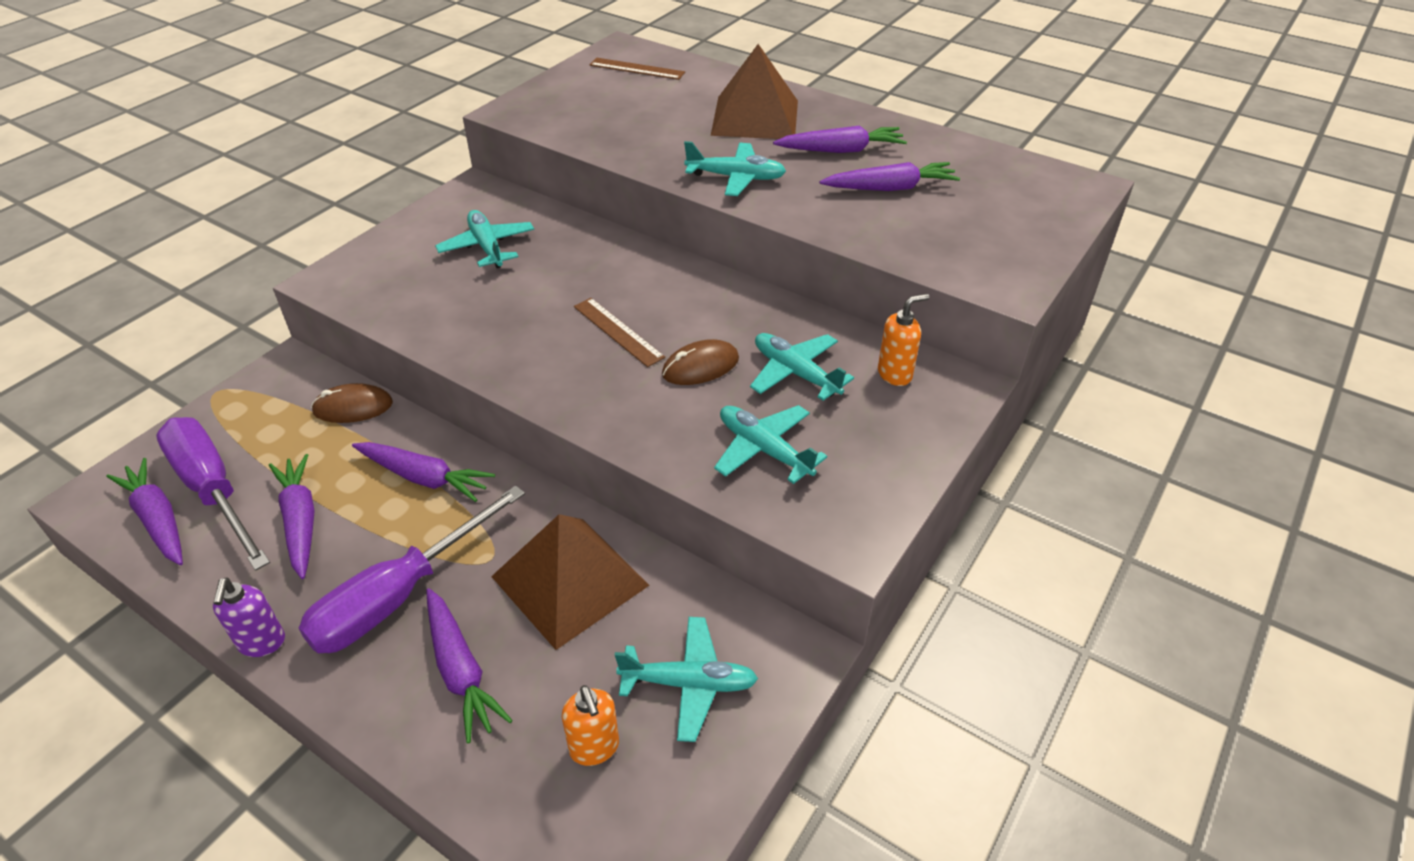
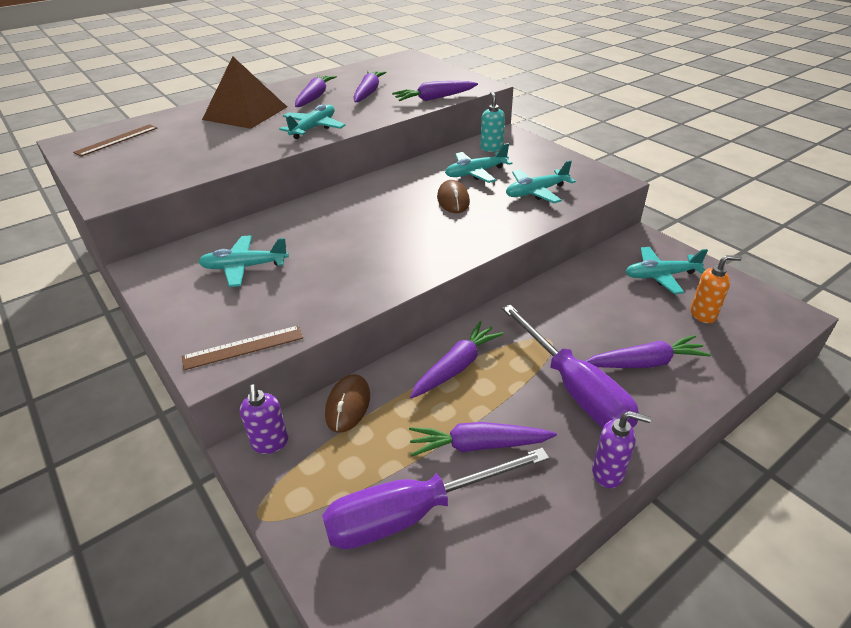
camera: 70 degrees left, 5 degrees down
(158, 519) = (436, 562): purple carrot -> purple carrot (434, 98)
(298, 371) = (270, 443): none -> purple soap dispenser
(569, 580) = (578, 308): brown pyramid -> none
(618, 331) = (398, 223): brown ruler -> brown ruler (243, 347)
(689, 683) = (660, 276): turquoise plane -> turquoise plane turned 120 degrees counterclockwise
(895, 374) = (491, 148): orange soap dispenser -> turquoise soap dispenser

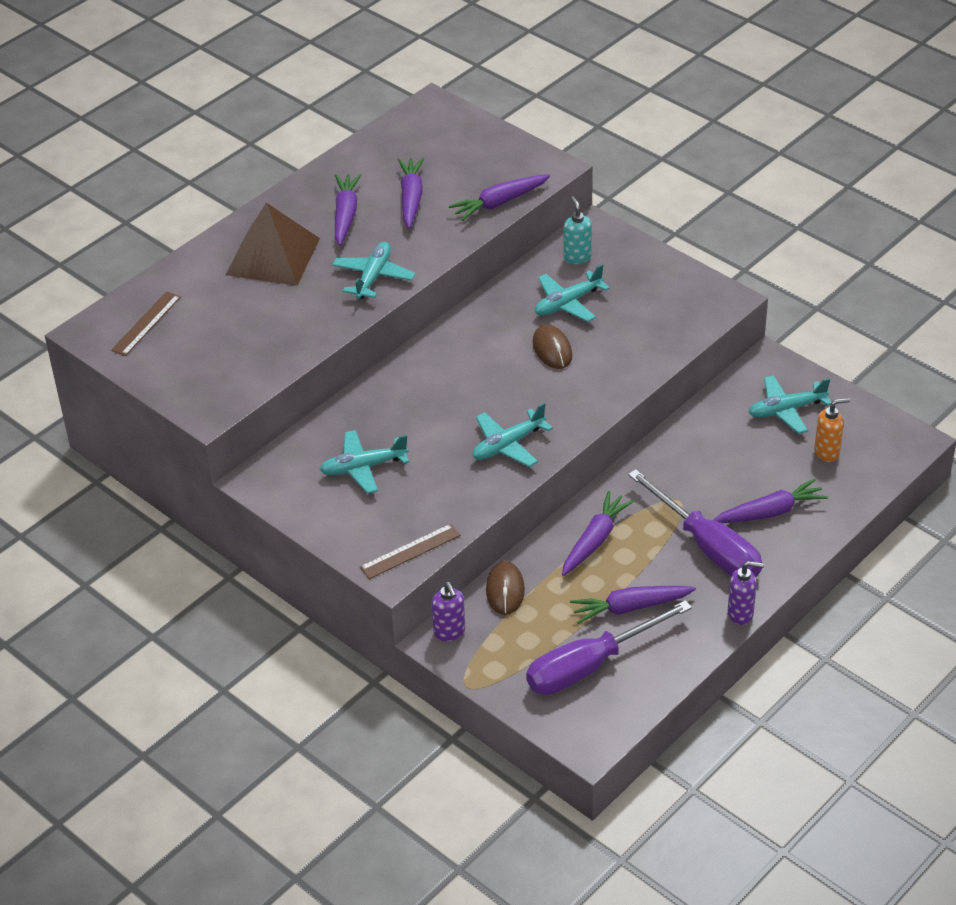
camera: 10 degrees left, 5 degrees up
(536, 192) = (643, 327): turquoise plane -> turquoise plane (508, 445)

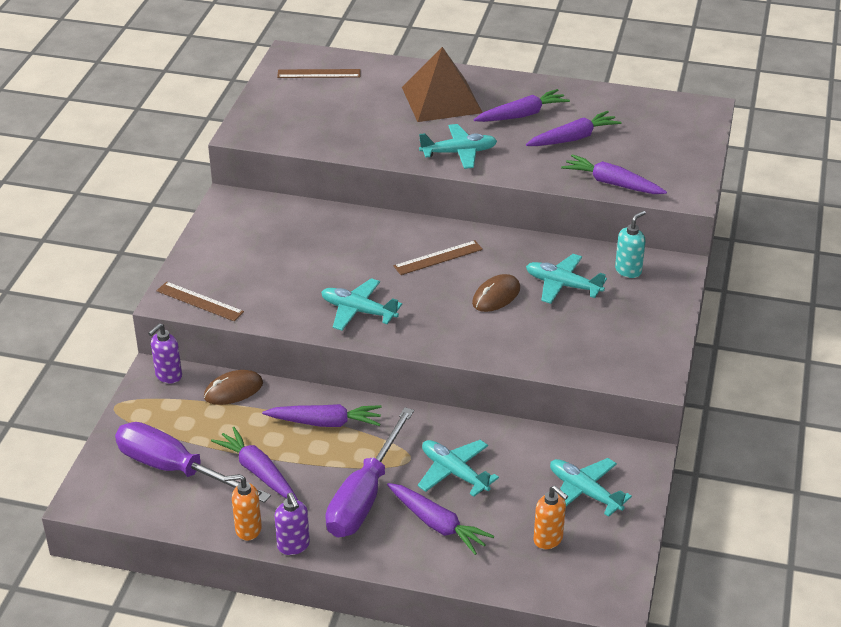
camera: 60 degrees right, 5 degrees down
(363, 467) = (278, 246): turquoise plane -> turquoise plane (454, 472)
(468, 365) = (438, 258): none -> brown ruler
(701, 638) = (248, 529): none -> orange soap dispenser

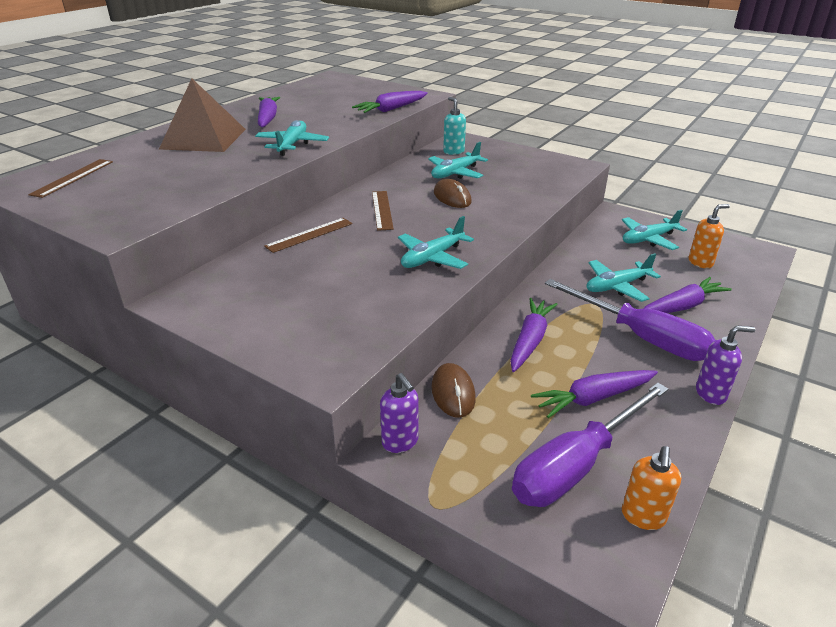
camera: 70 degrees left, 5 degrees down
(199, 301) = (347, 351): brown ruler -> brown ruler (309, 235)
(248, 529) = (685, 422): orange soap dispenser -> orange soap dispenser (643, 517)
(573, 138) = (321, 110): purple carrot -> none

